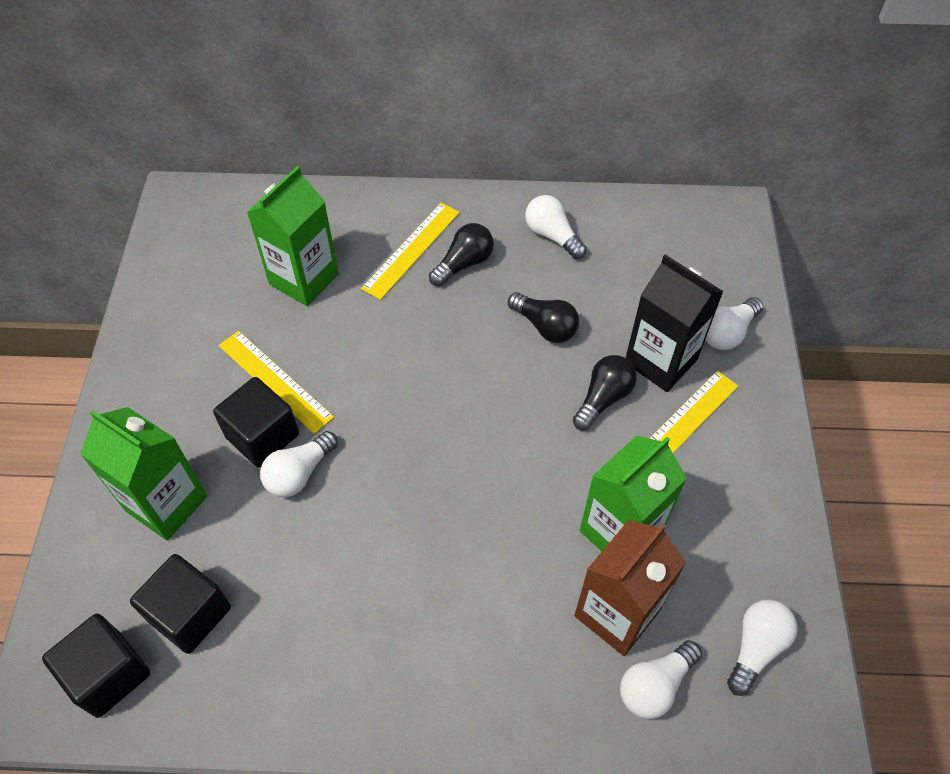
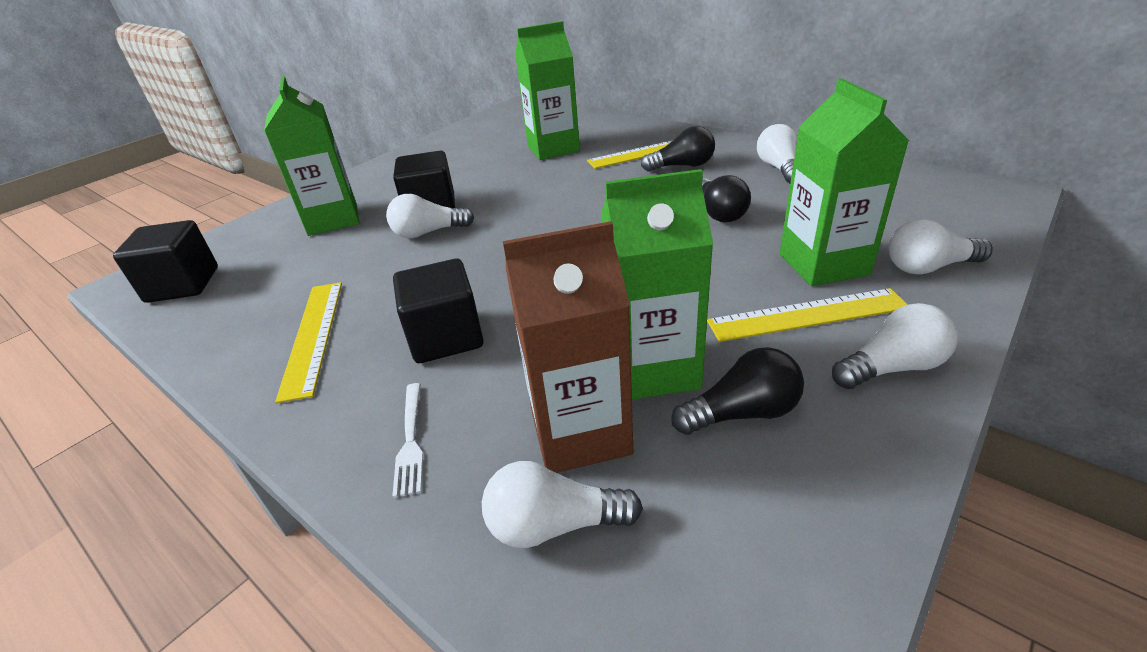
camera: 40 degrees right, 20 degrees down
(190, 614) = (265, 275): black cube -> black cube (446, 337)
(275, 380) = (474, 186): yellow ruler -> yellow ruler (313, 336)
(516, 689) = (410, 441): none -> white fork
(603, 398) = (732, 270): black light bulb -> black light bulb (742, 413)
(661, 361) = (823, 264): black carton -> green carton
(756, 647) = (730, 564): white light bulb -> white light bulb (892, 367)

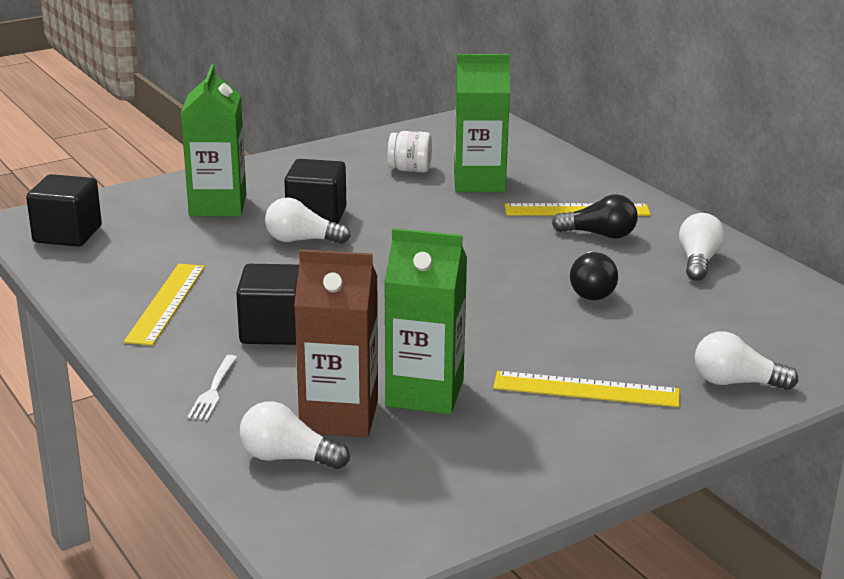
camera: 15 degrees right, 10 degrees down
(490, 152) = (410, 170): none -> white jar
(742, 413) = (468, 435): black light bulb -> none
(823, 264) = (643, 357): green carton -> none
(892, 367) = (615, 439): white light bulb -> none

